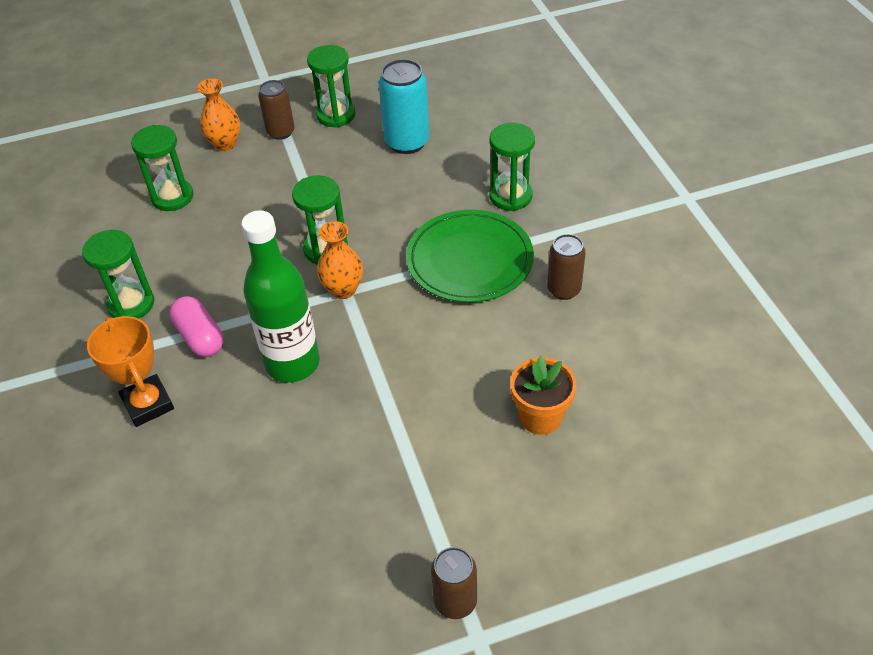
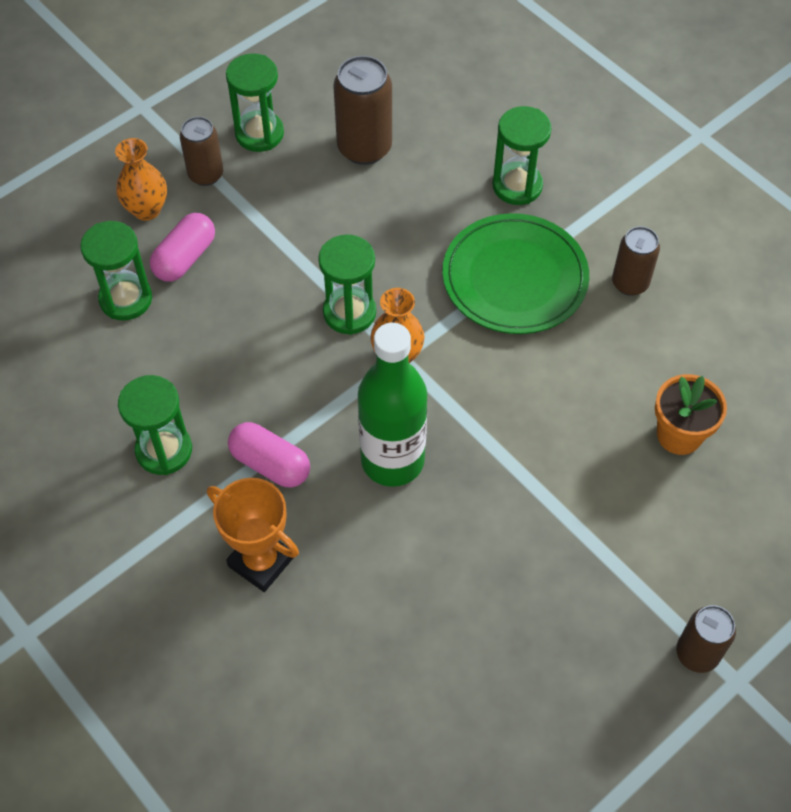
camera: 25 degrees left, 10 degrees up
(231, 181) = (185, 258): none -> pink capsule
(407, 142) = (364, 148): turquoise can -> brown can

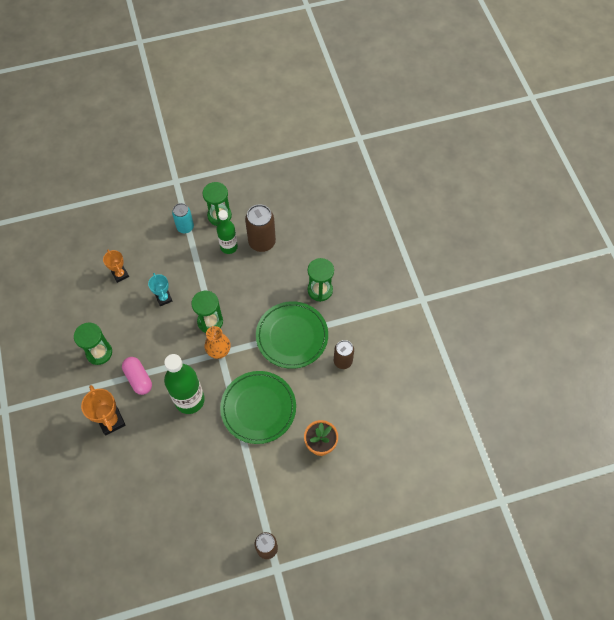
camera: 25 degrees right, 5 degrees up
(126, 299) = (120, 274): green hourglass -> orange trophy
(147, 209) = (151, 234): orange vase -> none
(185, 258) = (155, 265): pink capsule -> none
(206, 174) = (185, 227): brown can -> turquoise can
(236, 307) = (164, 298): none -> turquoise trophy
(308, 177) = (229, 247): none -> green bottle
(529, 421) = (258, 408): none -> green plate

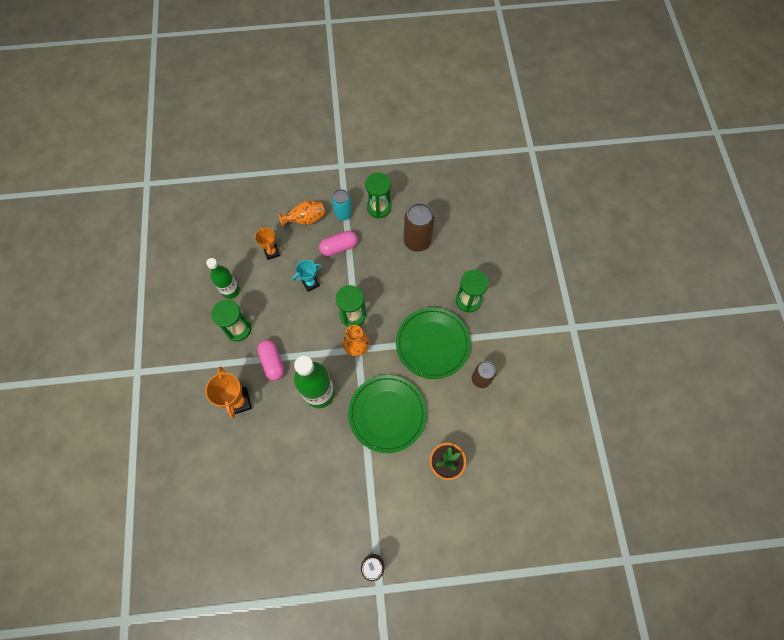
camera: 10 degrees right, 5 degrees up
(149, 238) = (305, 220): none -> orange vase
(164, 298) = (310, 283): turquoise trophy -> turquoise trophy turned 75 degrees clockwise
(186, 260) = (339, 247): none -> pink capsule
(229, 247) = (383, 241): green bottle -> green bottle (231, 291)

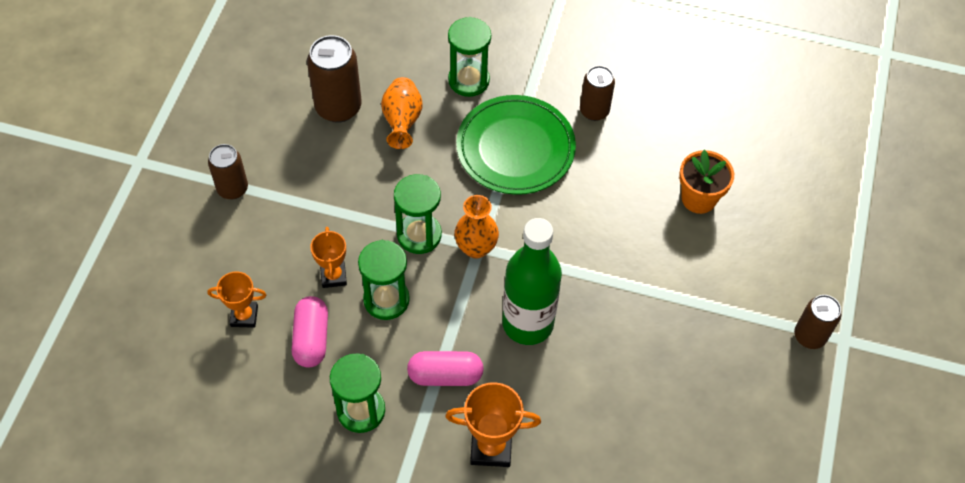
camera: 70 degrees left, 10 degrees down
(231, 291) = (283, 402): green bottle -> none
(305, 220) = (211, 246): orange vase -> orange vase (402, 122)
(310, 283) = (333, 276): turquoise trophy -> orange trophy
(339, 247) = (290, 214): pink capsule -> pink capsule (311, 338)
(343, 214) = (232, 188): turquoise can -> brown can
(379, 207) = (250, 136): green hourglass -> green hourglass (386, 300)
(387, 414) = (598, 243): green plate -> none

